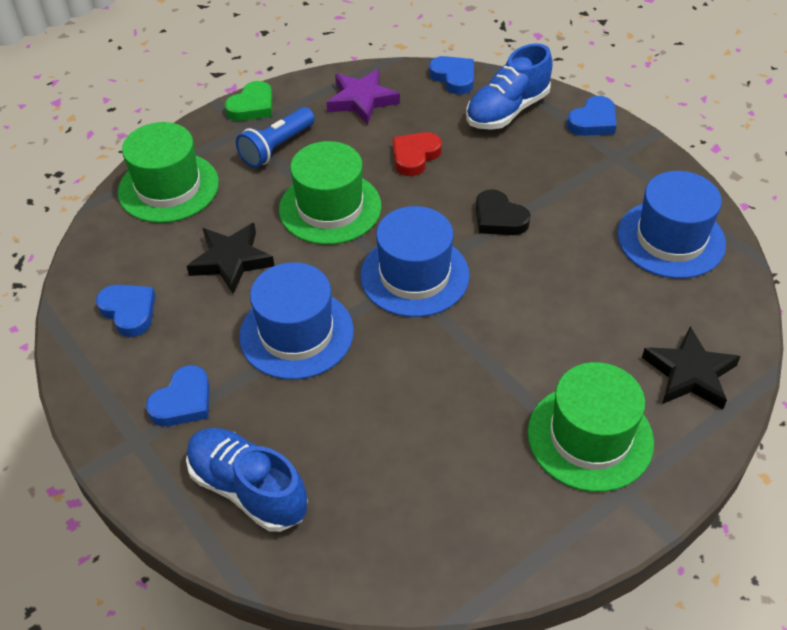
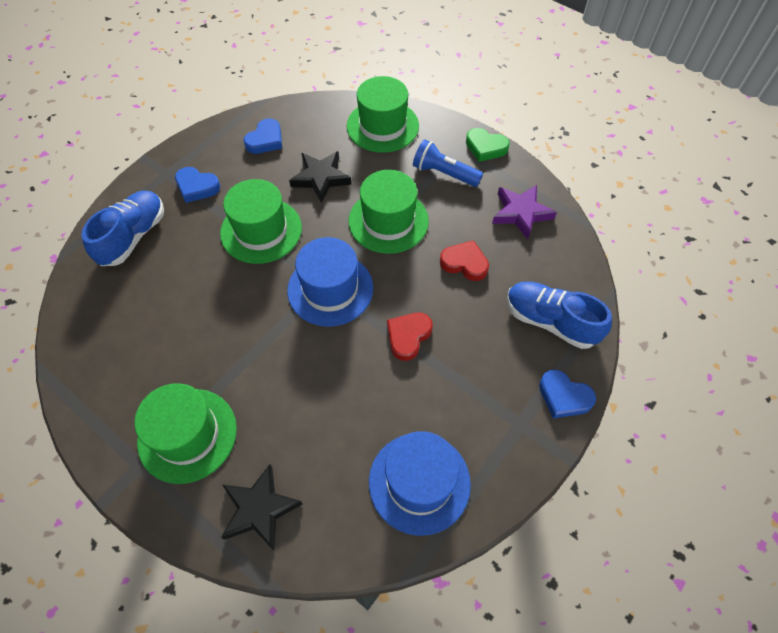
camera: 75 degrees right, 10 degrees up
(296, 333) = (261, 230): blue hat -> green hat
(454, 78) = (580, 272): blue heart -> none
(499, 218) = (408, 336): black heart -> red heart

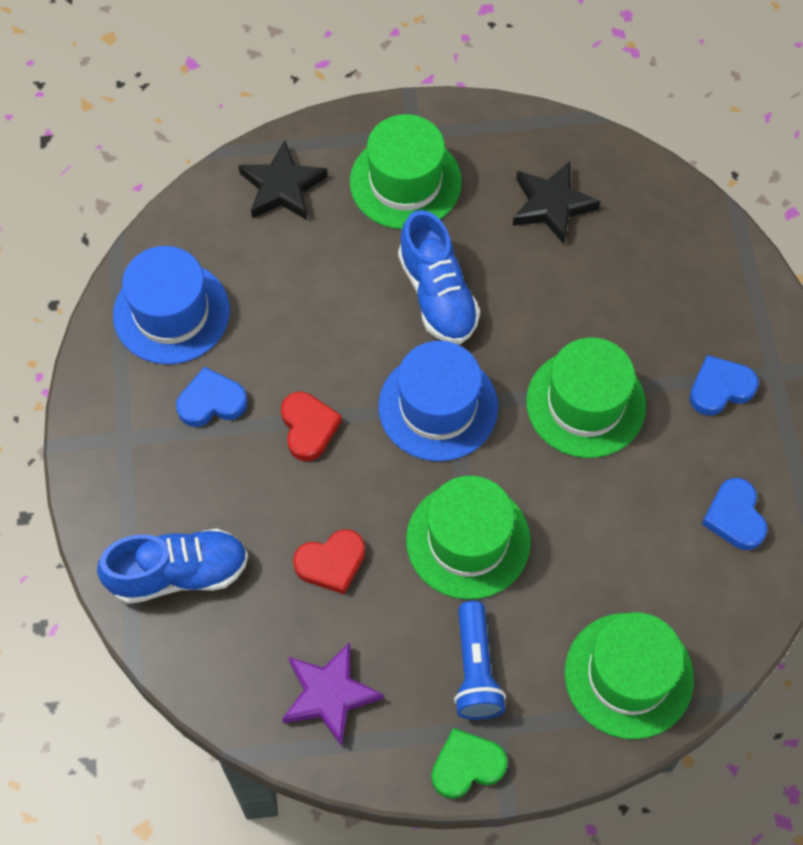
camera: 135 degrees right, 5 degrees up
(133, 237) = (698, 281): blue shoe -> blue shoe (437, 295)
(321, 178) = (606, 526): black star -> black star (552, 205)
(444, 173) = (475, 670): blue flashlight -> blue flashlight turned 105 degrees clockwise
(564, 396) = (102, 500): blue heart -> blue heart (211, 402)

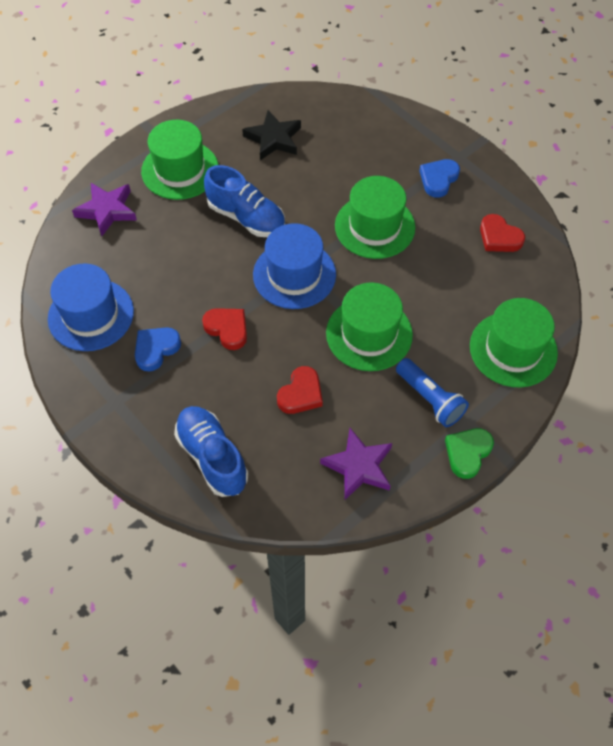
camera: 35 degrees left, 5 degrees down
(178, 573) = (212, 457): blue shoe -> blue shoe turned 75 degrees counterclockwise
(282, 187) = (107, 210): black star -> purple star
(734, 517) = (499, 237): blue heart -> red heart

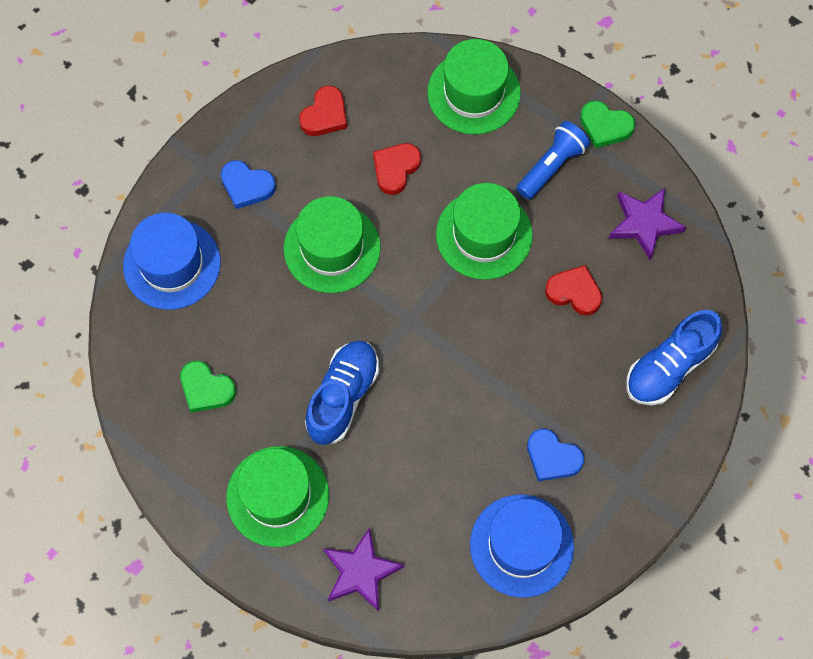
camera: 100 degrees left, 10 degrees up
(227, 329) = (509, 385): red heart -> red heart (395, 169)
(273, 139) = (206, 389): black star -> green heart
(294, 274) = (419, 326): blue hat -> blue hat (172, 264)

